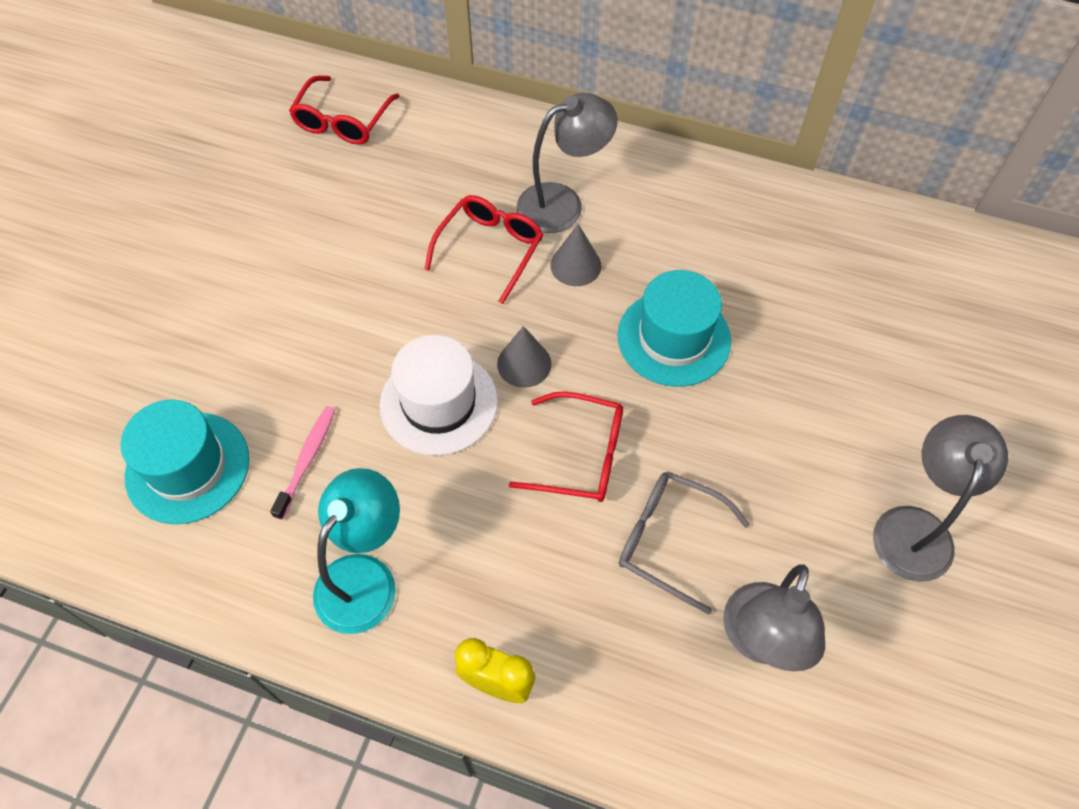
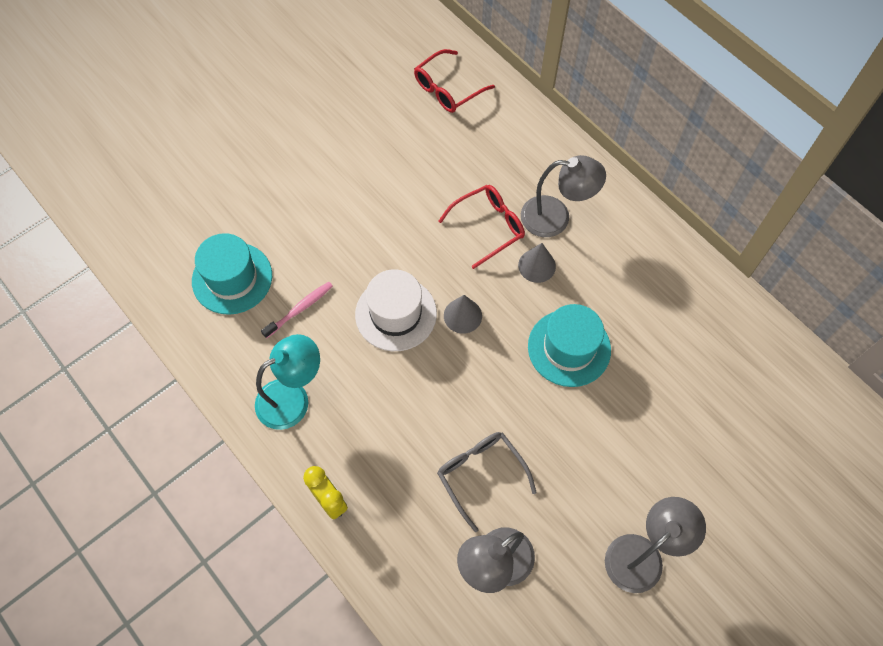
camera: 30 degrees right, 5 degrees up
(580, 456) = (460, 393): red glasses -> none

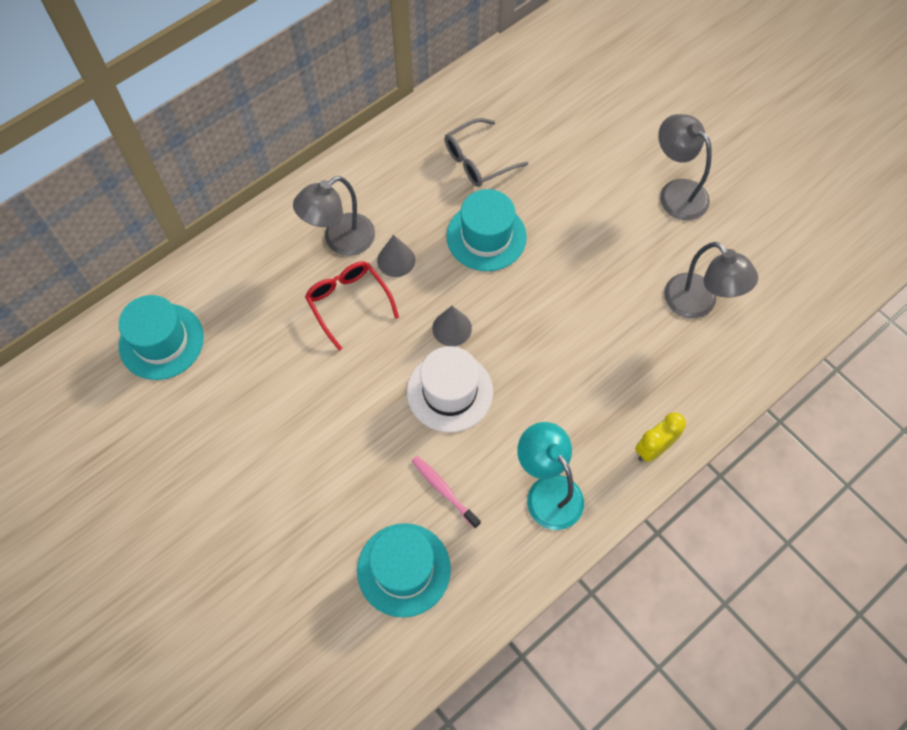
camera: 90 degrees left, 0 degrees up
(447, 89) = (161, 341): red glasses -> turquoise hat
(481, 475) = (616, 314): grey glasses -> grey glasses (478, 160)
(556, 217) = (340, 241): grey lamp -> grey lamp turned 135 degrees counterclockwise

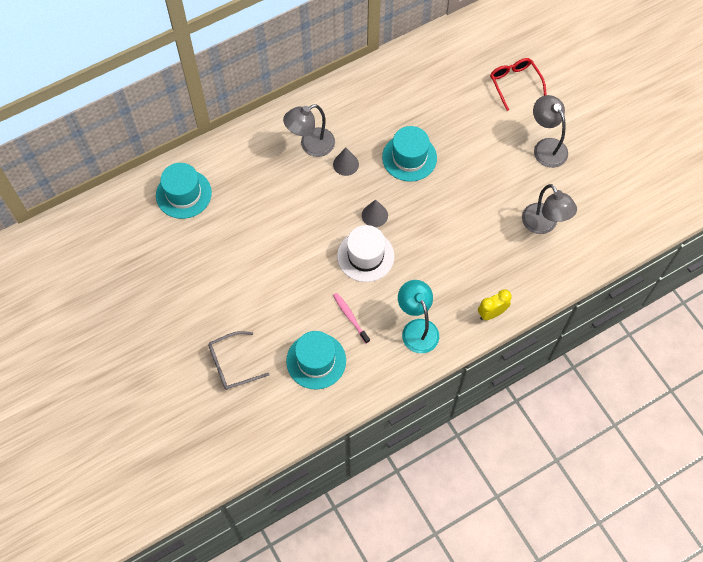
camera: 10 degrees right, 0 degrees up
(348, 303) = (309, 188): red glasses -> red glasses (515, 83)
(478, 160) = (414, 104): grey glasses -> grey glasses (232, 364)

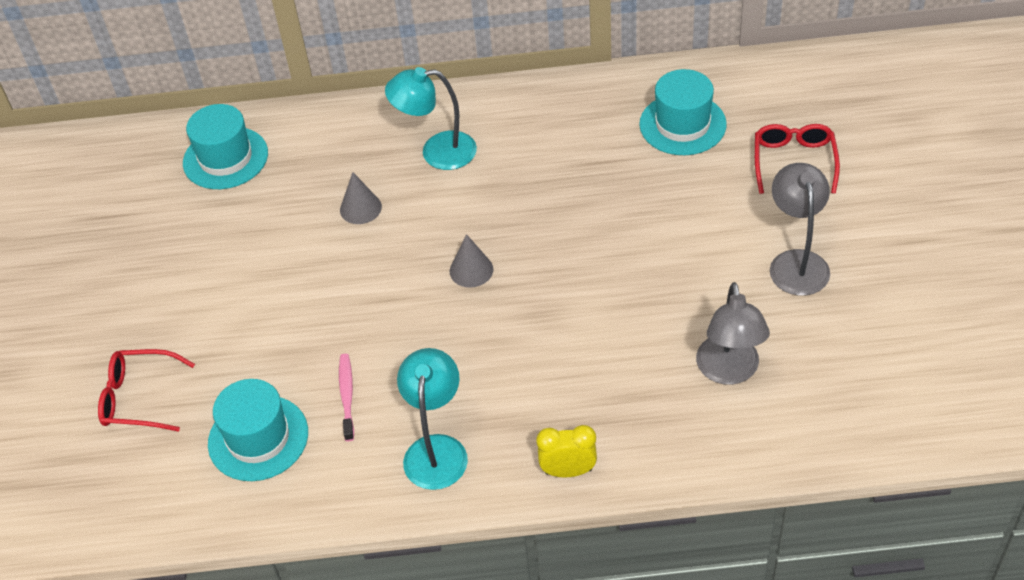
camera: 30 degrees right, 15 degrees down
(232, 364) = (139, 398): grey glasses -> red glasses
(311, 145) = (437, 152): grey lamp -> turquoise lamp
(346, 164) = (471, 190): grey cone -> grey cone (360, 208)
(365, 256) = (423, 320): white hat -> none
(409, 157) = (570, 211): turquoise hat -> turquoise hat (682, 124)

